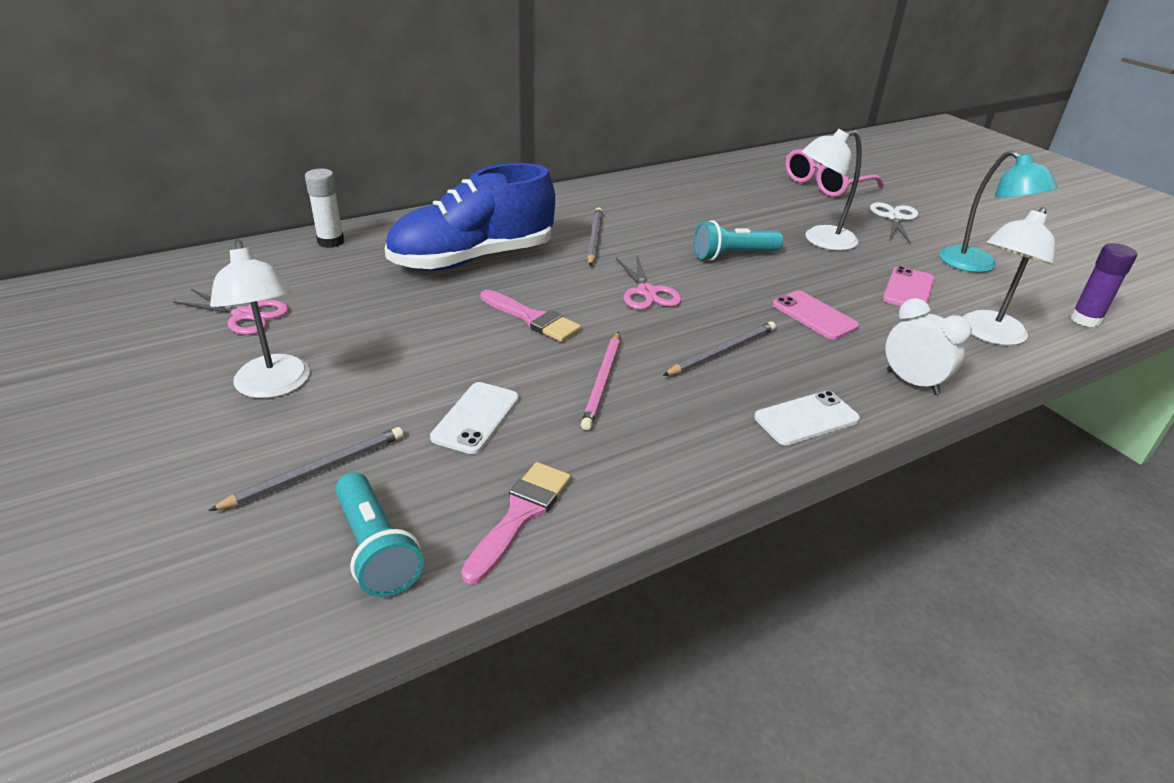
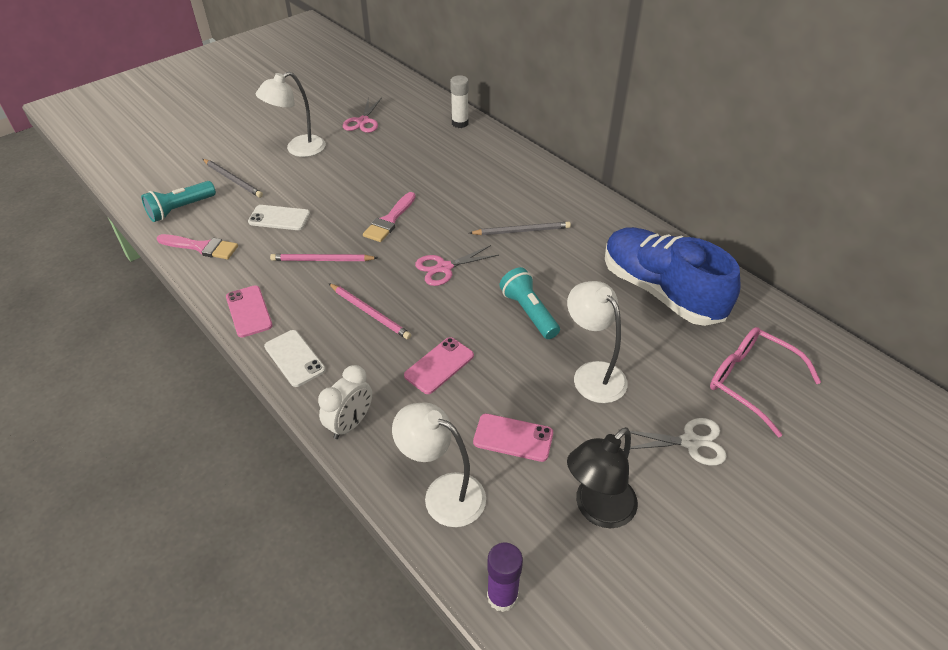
camera: 80 degrees right, 10 degrees up
(473, 259) = (461, 181): blue shoe -> blue shoe (661, 291)
(706, 459) = (249, 311): none -> pink phone
(722, 352) = (370, 313): grey pencil -> pink pencil
(977, 265) = (597, 510): turquoise lamp -> black lamp

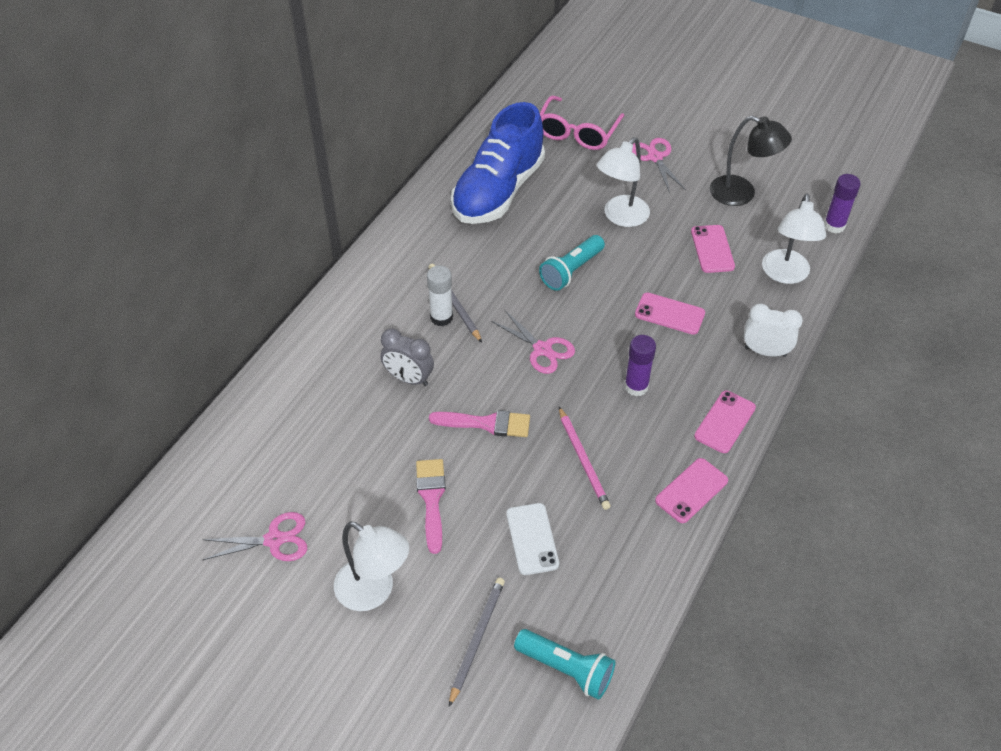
camera: 110 degrees left, 5 degrees up
(201, 247) = (623, 597): pink brush -> pink brush (431, 499)
(295, 358) = (724, 422): white phone -> pink phone
(370, 313) = (636, 386): pink pencil -> purple glue stick
(456, 193) = (409, 378): none -> grey clock
(460, 123) = (247, 421): white glue stick -> white glue stick (441, 317)
(690, 442) = (655, 157): white scissors -> pink scissors

